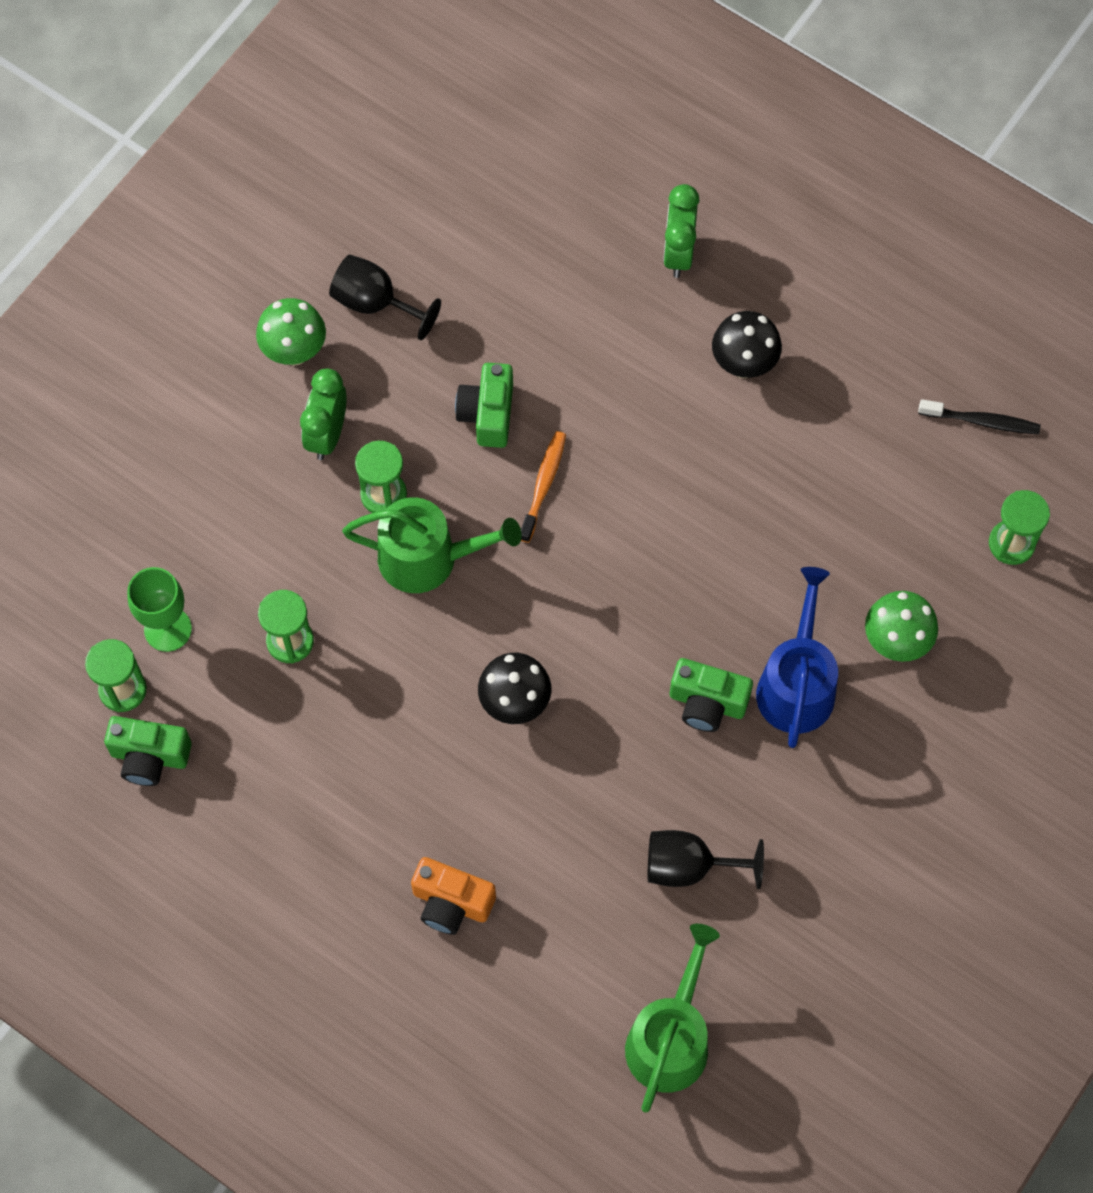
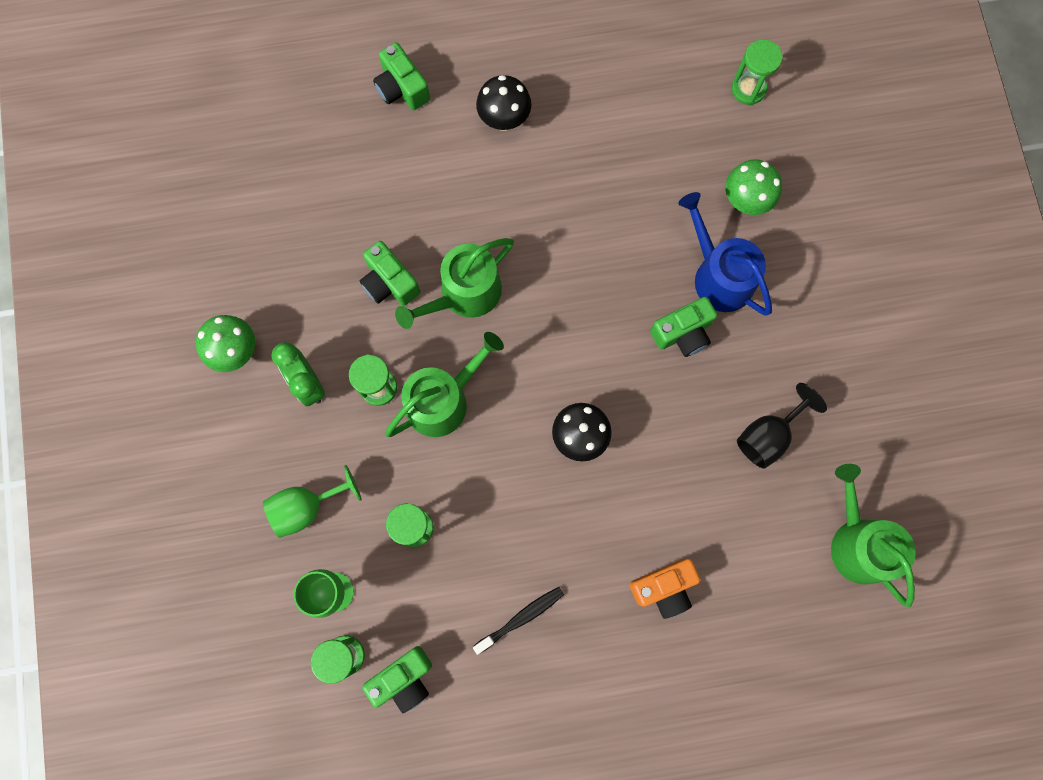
camera: 45 degrees left, 10 degrees up
(218, 537) = (306, 507): none -> green goblet
(375, 303) = (254, 278): black goblet -> none
(543, 485) = (464, 294): orange toothbrush -> green watering can
(678, 253) = (402, 88): green clock -> green camera
(982, 421) = (664, 34): black toothbrush -> black toothbrush (521, 618)

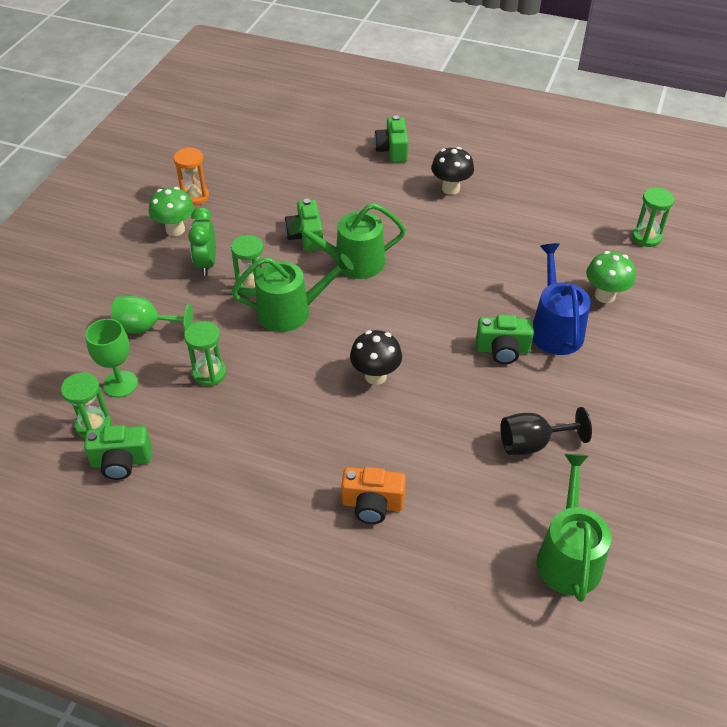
camera: 30 degrees right, 30 degrees down
(221, 288) = (195, 196): none -> orange hourglass
(521, 618) = (242, 467): black toothbrush -> none

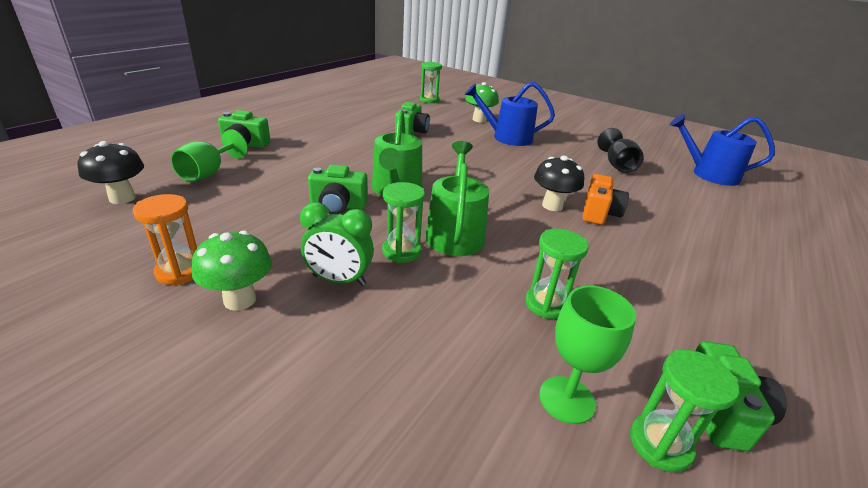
camera: 80 degrees left, 15 degrees down
(146, 328) = (448, 356): green goblet -> green goblet (208, 173)
(372, 504) = (701, 233): orange camera -> orange camera (599, 213)
(450, 189) = (326, 135): black mushroom -> black mushroom (122, 198)
(502, 350) = (526, 156): green camera -> green camera (411, 132)
(568, 556) = (709, 174): green watering can -> blue watering can

